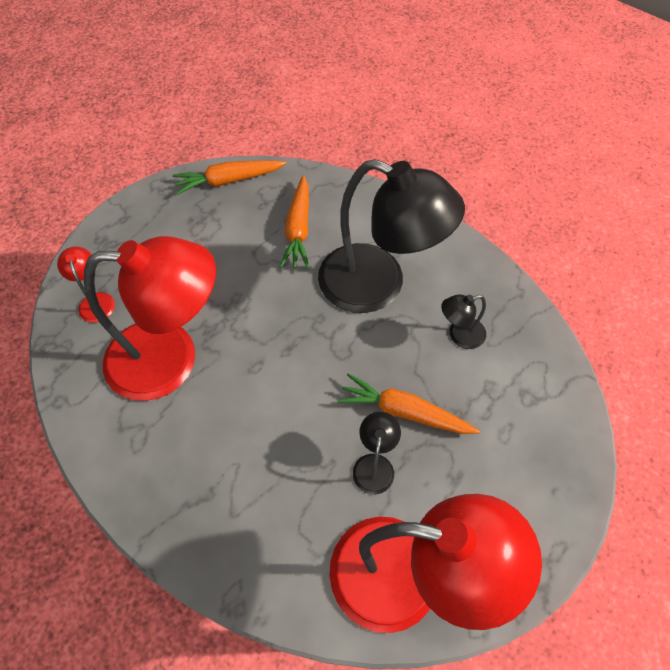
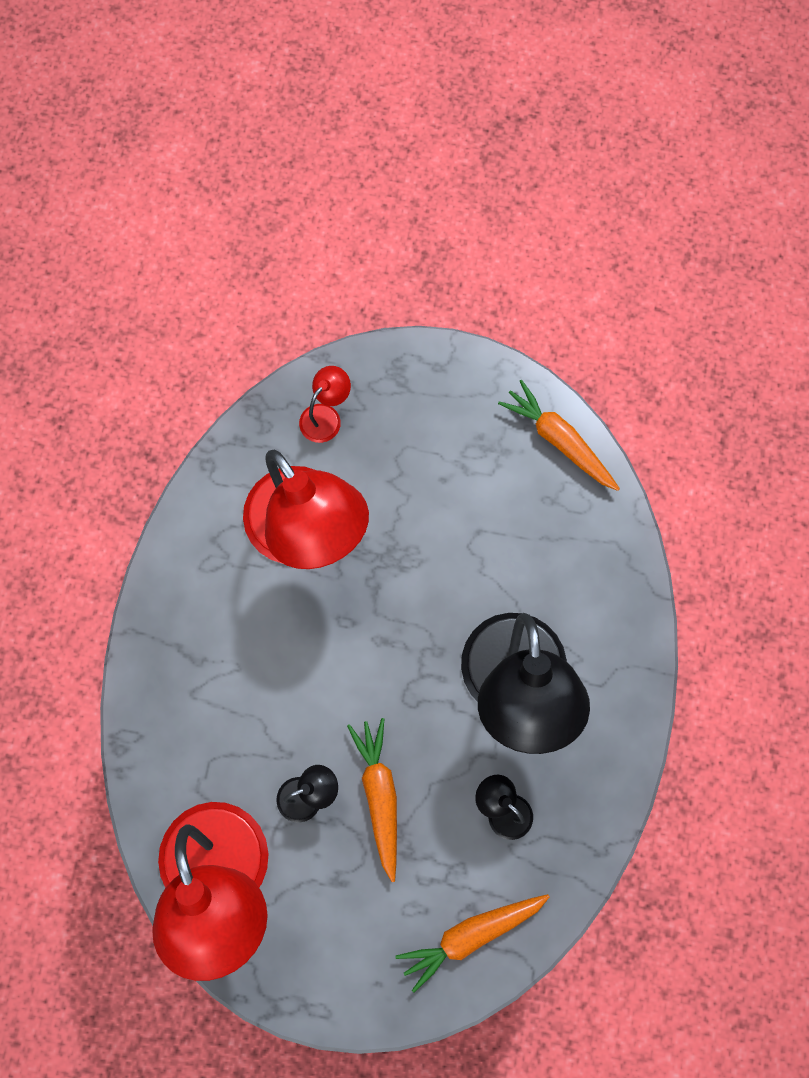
camera: 60 degrees right, 15 degrees up
(298, 229) = (539, 560): orange carrot -> orange carrot (471, 935)

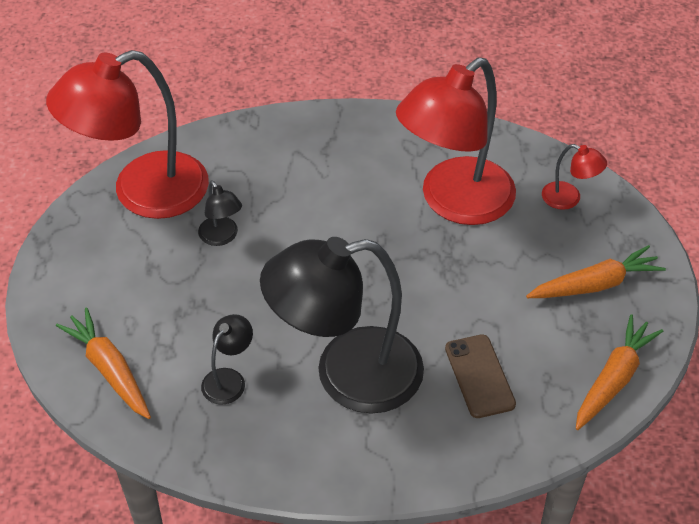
camera: 80 degrees right, 25 degrees down
(379, 796) = (228, 285): orange carrot -> orange carrot (595, 284)
(537, 562) = (479, 376): none -> brown phone

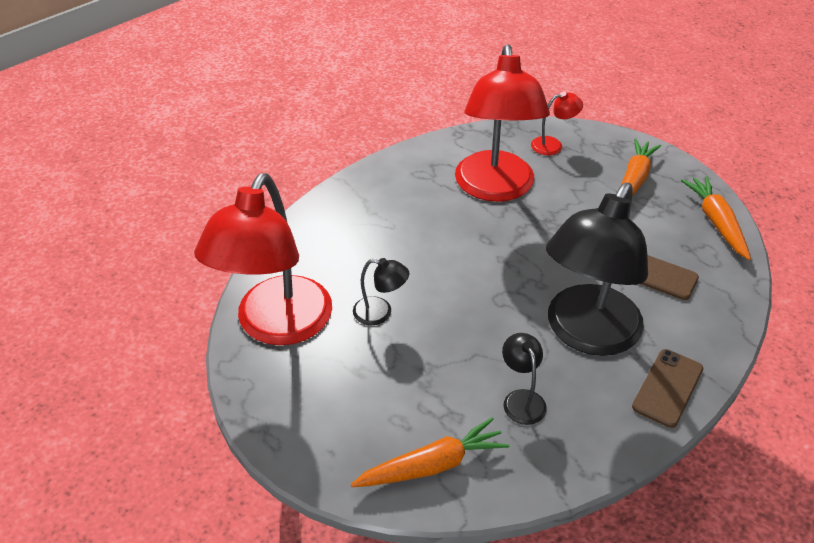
camera: 45 degrees left, 5 degrees down
(110, 370) = (432, 465): orange carrot -> orange carrot turned 150 degrees clockwise
(347, 465) = (667, 388): none -> brown phone

